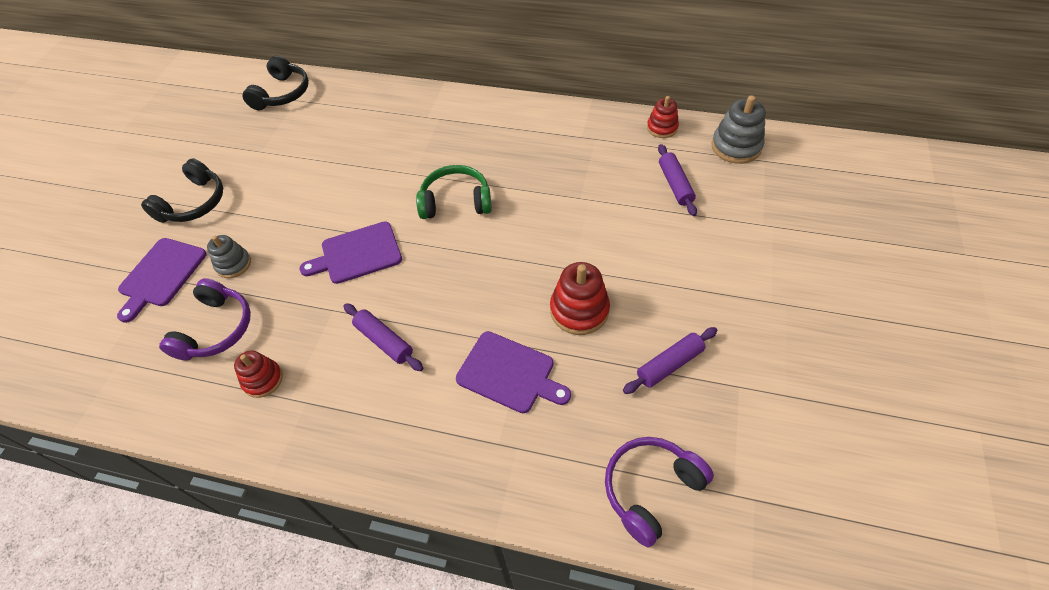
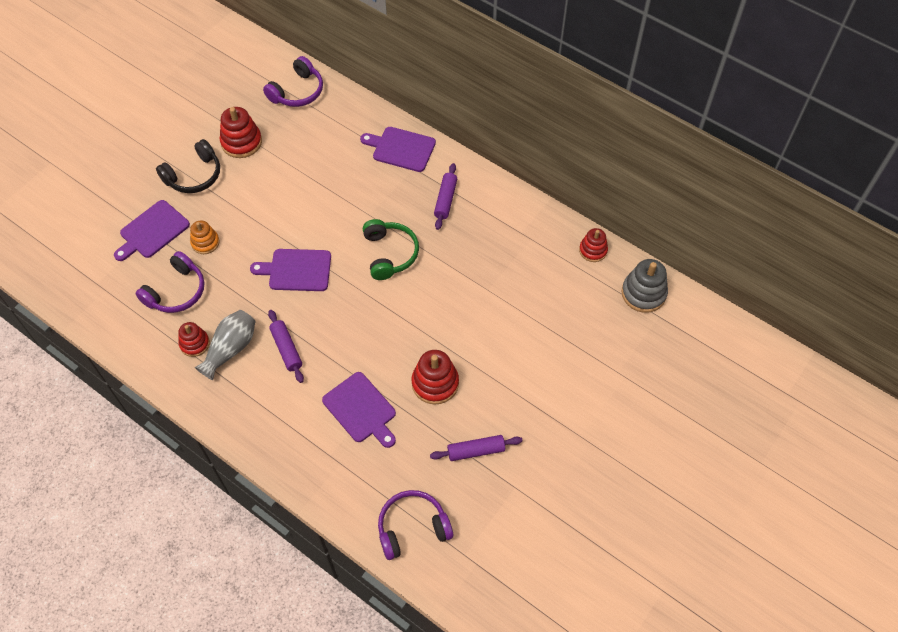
camera: 20 degrees right, 5 degrees up
(233, 264) = (205, 242): grey stacking toy -> orange stacking toy
(238, 155) = (241, 142): none -> red stacking toy
(282, 93) = (297, 91): black headphones -> purple headphones
(313, 368) = (231, 349): none -> grey vase
(417, 107) = (401, 149): none -> purple cutting board
(456, 202) = (389, 254): green headphones -> green headphones turned 60 degrees clockwise
(675, 184) = (570, 308): purple rolling pin -> purple rolling pin (445, 200)

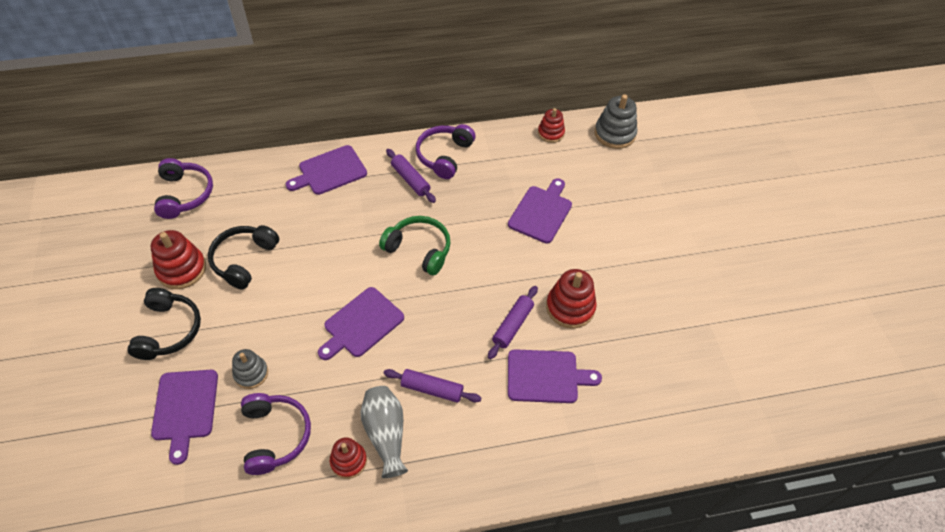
camera: 50 degrees left, 5 degrees down
(205, 242) = (251, 373): orange stacking toy -> grey stacking toy
(281, 167) = (244, 260): none -> black headphones
(412, 528) = (690, 420): purple headphones -> purple headphones (444, 156)
(476, 451) = (656, 325): purple rolling pin -> purple rolling pin (512, 325)
(504, 302) = (541, 212): none -> purple cutting board

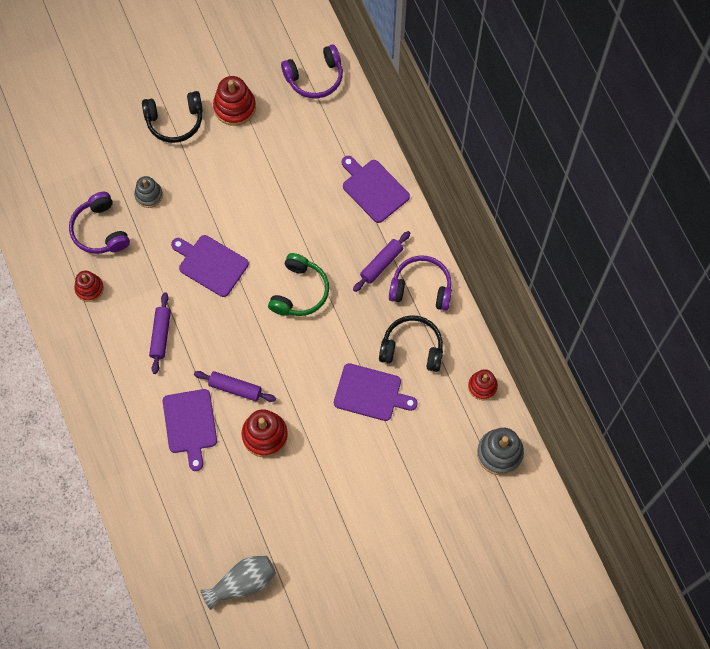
camera: 80 degrees right, 15 degrees up
(185, 408) = (111, 160): purple cutting board -> none
(244, 260) = (255, 151): black headphones -> black headphones (412, 348)
(275, 436) = (100, 230): purple headphones -> purple headphones turned 90 degrees clockwise
(386, 434) = (116, 310): grey vase -> grey vase (242, 583)

